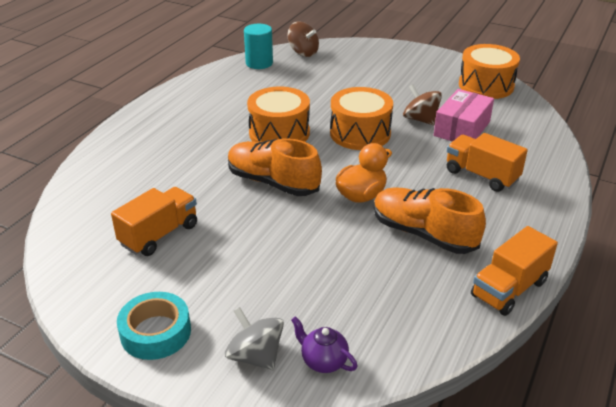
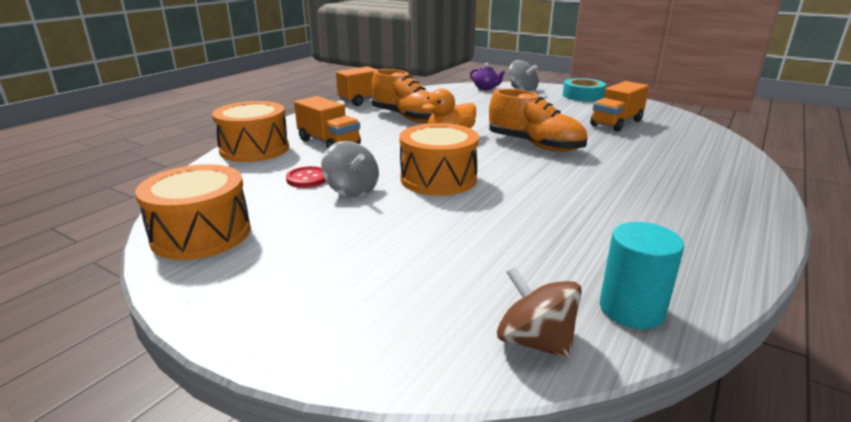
camera: 175 degrees left, 10 degrees down
(279, 133) = (541, 183): orange drum -> orange drum (254, 149)
(420, 119) = (352, 190): brown spinning top -> grey spinning top
(462, 129) = (307, 179): pink box -> red button

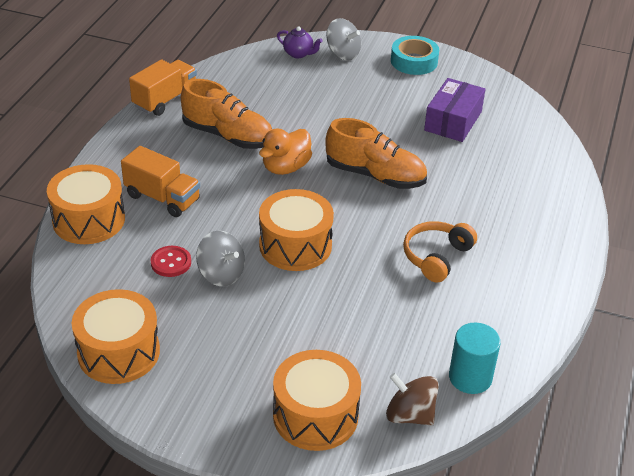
camera: 15 degrees left, 15 degrees up
(396, 323) = (315, 415): none -> orange drum
(592, 199) = (436, 257): none -> orange headphones
(616, 123) = (453, 121): orange truck -> purple box

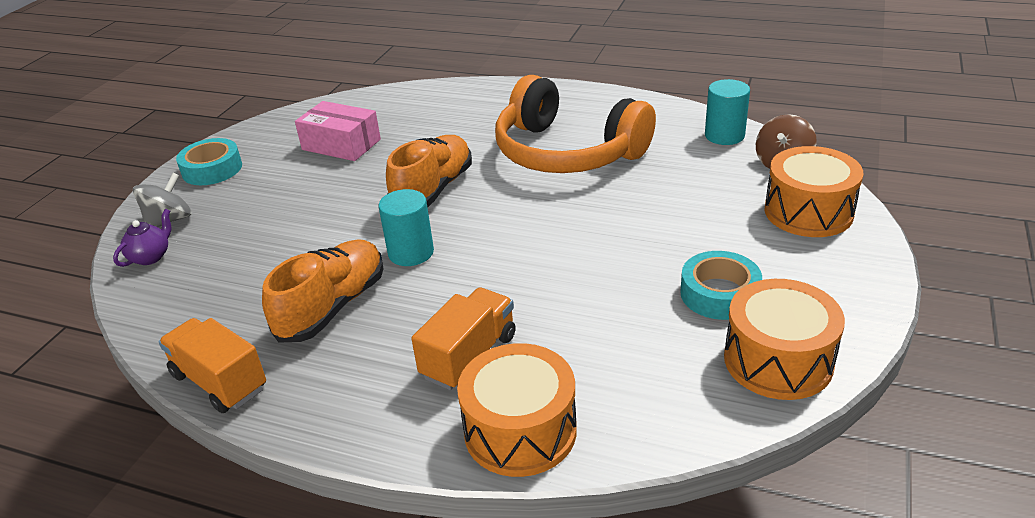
camera: 85 degrees left, 5 degrees down
(171, 262) = (603, 333): red button -> none
(203, 332) = (719, 294): none -> turquoise tape
(221, 274) = (617, 289): grey spinning top -> none
(286, 167) = (411, 253): orange duck -> turquoise cylinder
(295, 245) = (559, 237): orange drum -> none
(436, 257) = (567, 152): orange headphones -> orange headphones, size x2.02
(453, 121) = (341, 144): purple box -> pink box

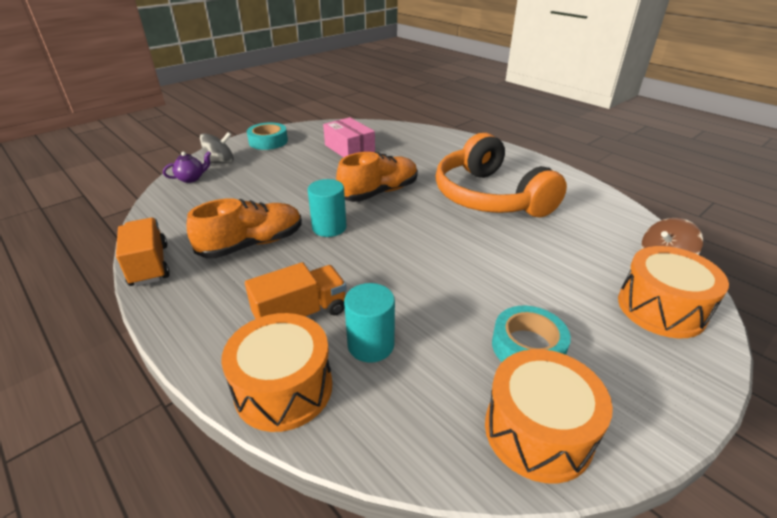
camera: 25 degrees right, 0 degrees up
(724, 135) = (625, 222): turquoise cylinder -> turquoise cylinder (371, 345)

